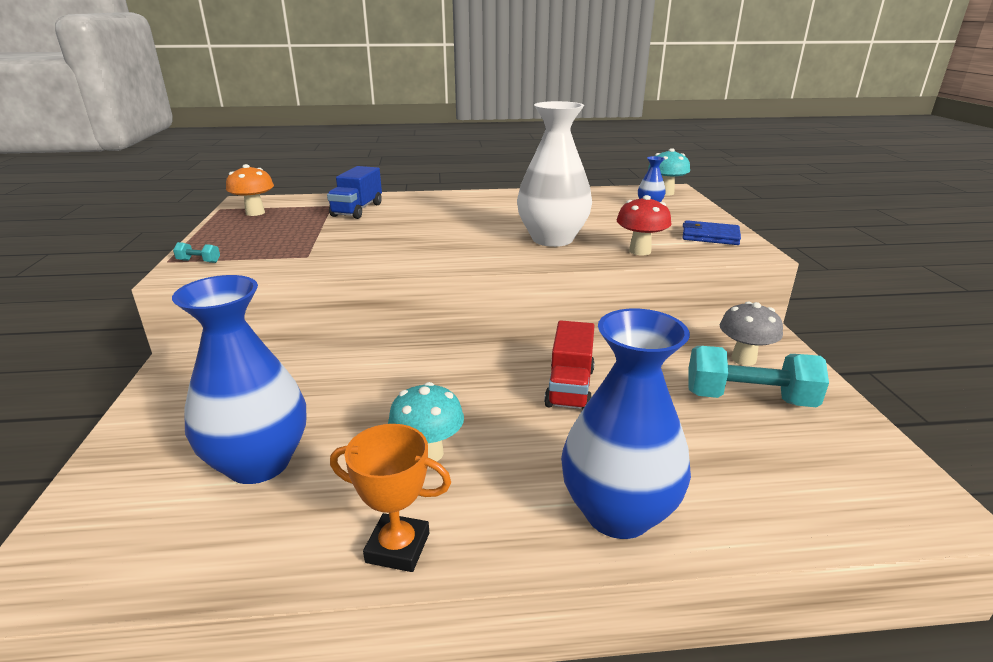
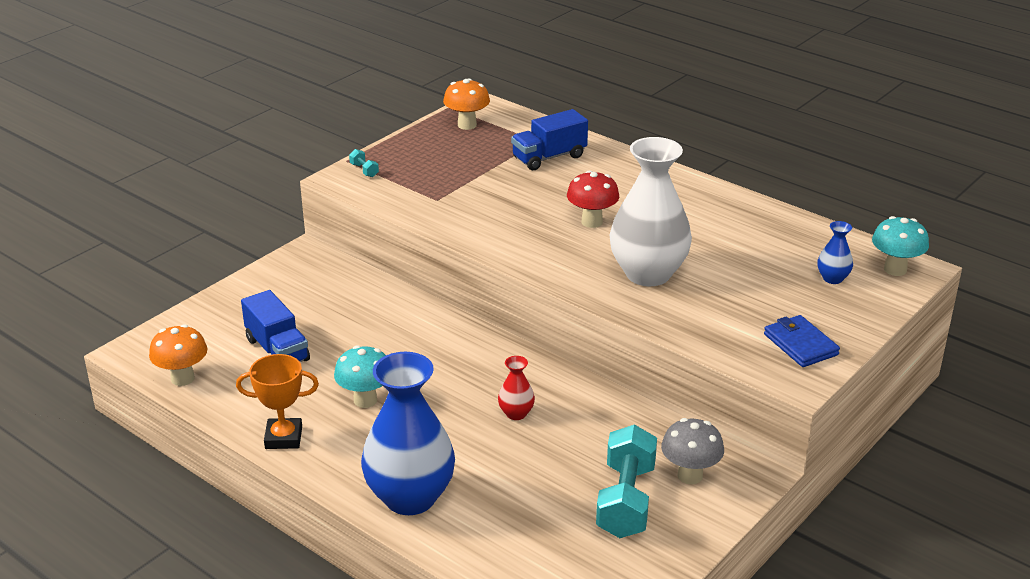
camera: 45 degrees right, 5 degrees up
(159, 568) = (182, 378): none -> orange mushroom
(259, 463) = (277, 350): blue vase -> blue truck
(398, 548) = (283, 438): orange trophy -> orange trophy turned 60 degrees counterclockwise
(570, 387) = (516, 413): red truck -> red vase
(640, 251) = (695, 325): red mushroom -> red mushroom (592, 222)
(748, 399) = (625, 500): turquoise dumbbell -> turquoise dumbbell turned 45 degrees clockwise

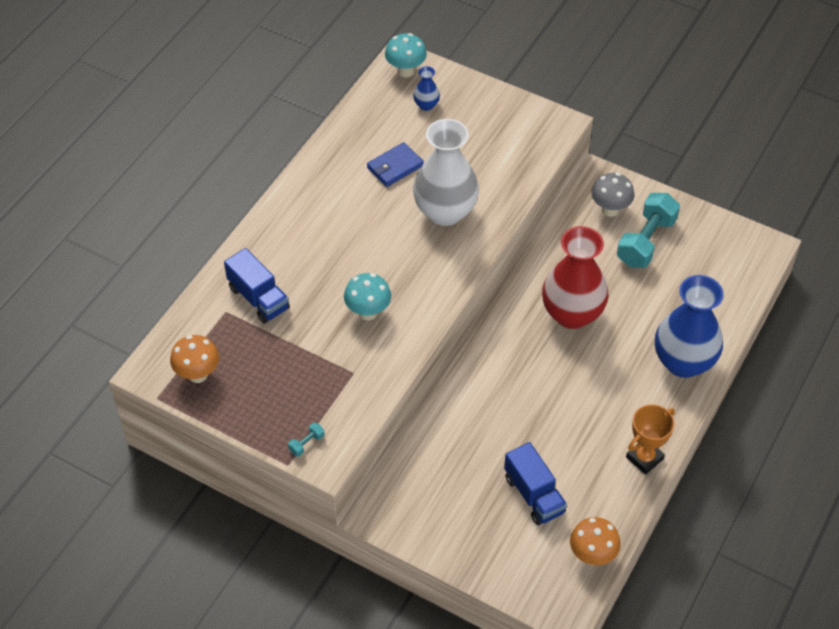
camera: 100 degrees left, 20 degrees up
(277, 350) = (534, 495): blue truck -> blue truck turned 105 degrees clockwise
(283, 438) = (644, 458): orange trophy -> orange trophy turned 60 degrees clockwise
(365, 400) = (583, 414): turquoise mushroom -> turquoise mushroom (368, 312)
(516, 413) = (572, 314): red vase -> red vase, size x2.32
(592, 222) = (372, 254): red mushroom -> none
(625, 500) = (646, 241): turquoise dumbbell -> turquoise dumbbell turned 60 degrees counterclockwise
(800, 344) = (517, 123): blue wallet -> blue wallet (395, 167)

